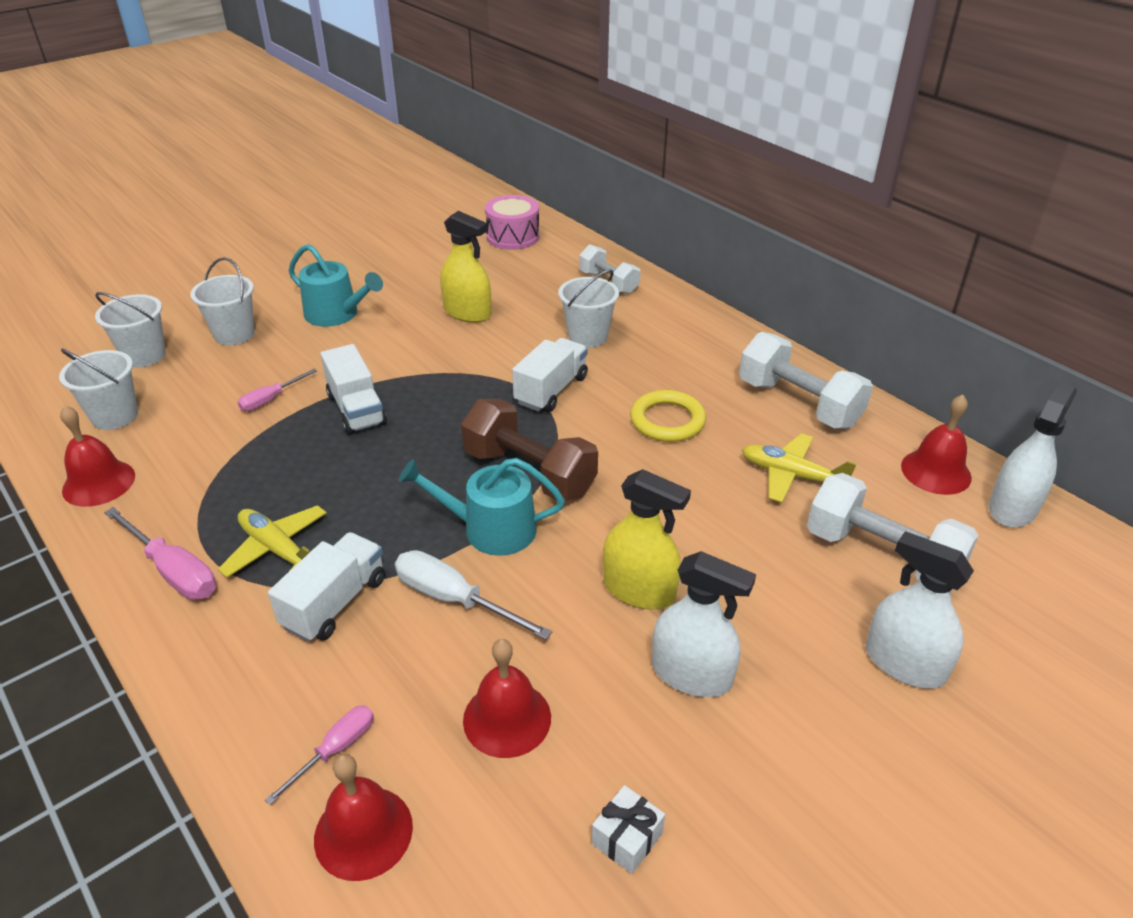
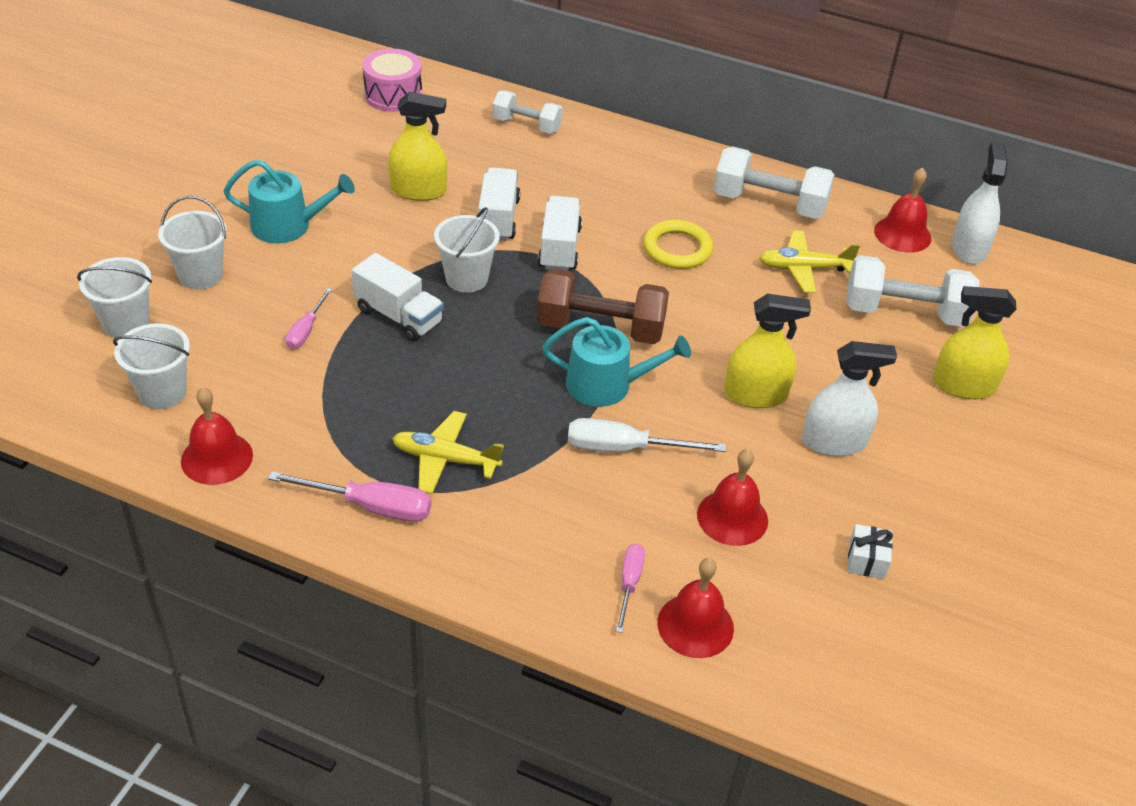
camera: 30 degrees left, 5 degrees up
(335, 603) = (533, 484): white truck -> white truck (498, 219)
(490, 529) = (607, 385): turquoise watering can -> turquoise watering can turned 150 degrees counterclockwise
(587, 336) = (550, 186): white bucket -> white bucket (466, 278)
(904, 663) = (963, 386): white spray bottle -> yellow spray bottle

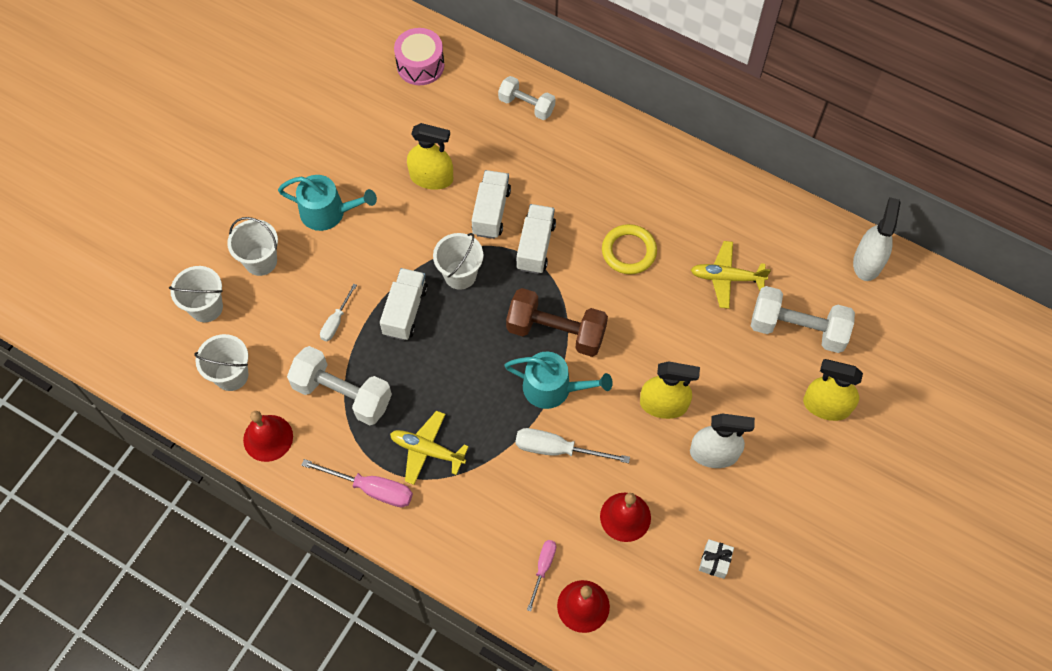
camera: 10 degrees right, 20 degrees up
(306, 330) = (336, 321): pink screwdriver -> white screwdriver
(398, 316) = (405, 311): white truck -> white truck turned 120 degrees counterclockwise
(769, 204) = (712, 205): white dumbbell -> white dumbbell (342, 394)
(902, 234) = (816, 244): red bell -> none

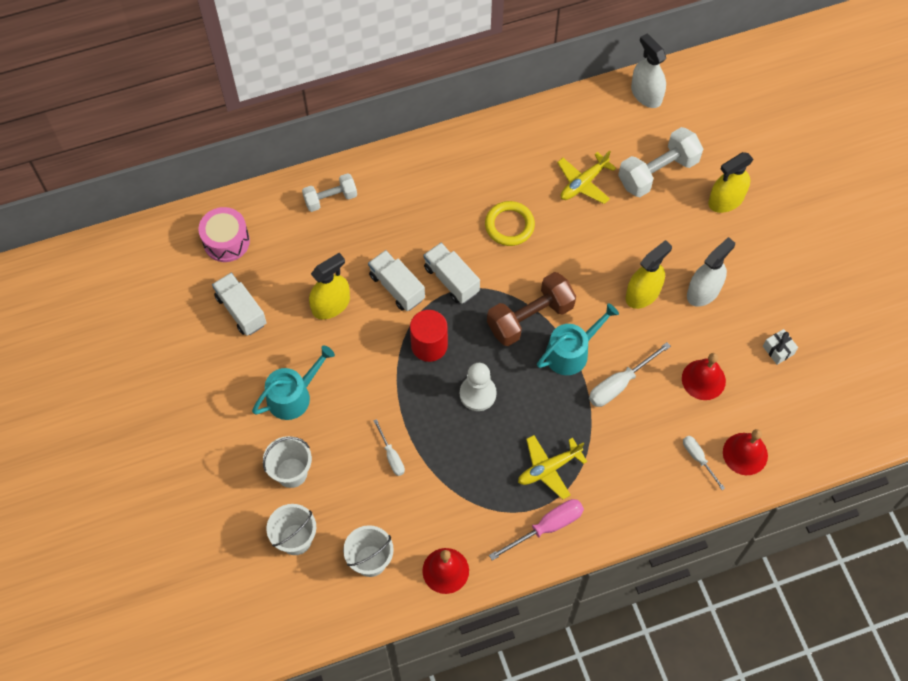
camera: 50 degrees left, 0 degrees up
(342, 394) = (455, 493): white dumbbell -> none
(405, 311) = (425, 403): white truck -> white truck (241, 310)
(448, 344) = (478, 394): none -> white pawn
(460, 275) = (429, 345): white bucket -> red cylinder
(543, 568) = (698, 458): pink screwdriver -> white screwdriver

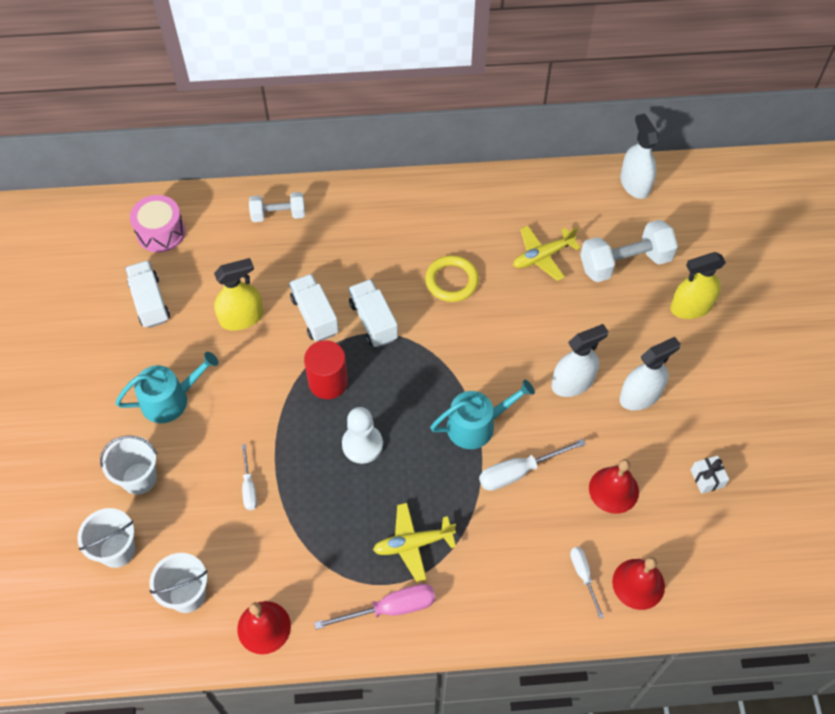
camera: 15 degrees right, 5 degrees down
(530, 317) = (443, 379): brown dumbbell -> none
(642, 294) = (572, 382): yellow spray bottle -> white spray bottle

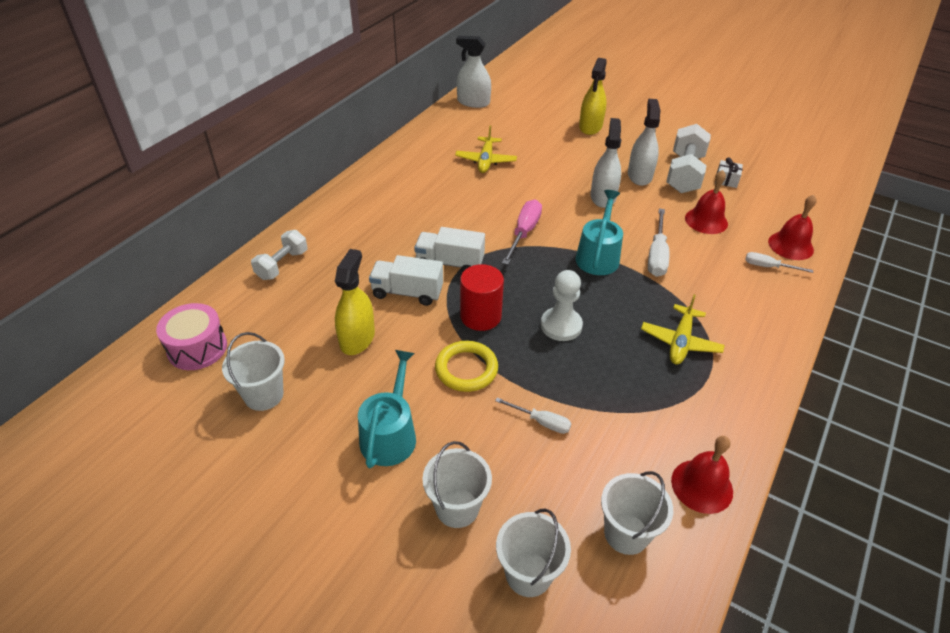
camera: 55 degrees left, 15 degrees down
(150, 302) = (264, 395): white truck -> white bucket
(390, 608) = (734, 385): pink screwdriver -> pink screwdriver (524, 233)
(451, 281) = (458, 208): yellow ring -> yellow ring (466, 369)
(625, 263) = (529, 133): white dumbbell -> white dumbbell (684, 174)

